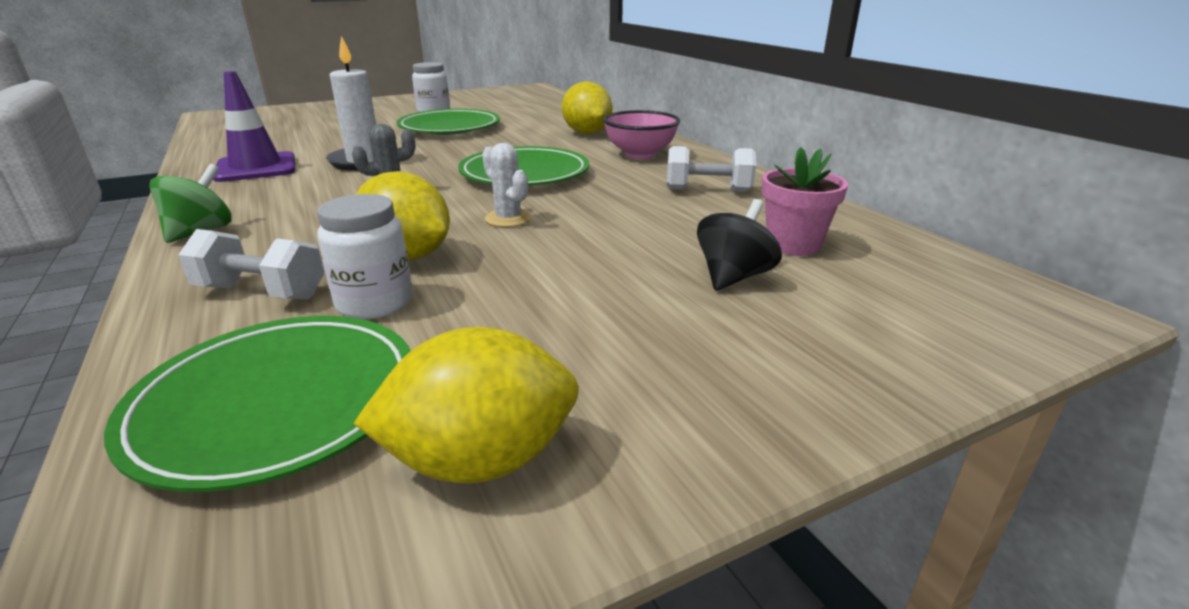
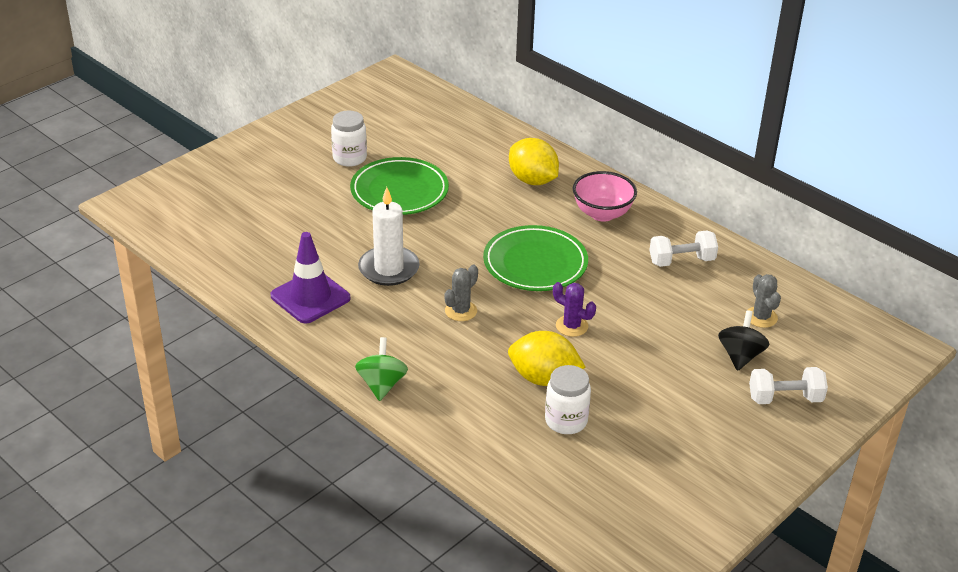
camera: 20 degrees left, 10 degrees up
(261, 292) = (494, 427): white dumbbell -> white dumbbell (785, 398)
(277, 403) = (587, 489): green plate -> none
(480, 460) = (695, 492): yellow lemon -> none
(508, 219) = (571, 326): white cactus -> purple cactus
(793, 245) = (761, 317): pink flower pot -> grey cactus

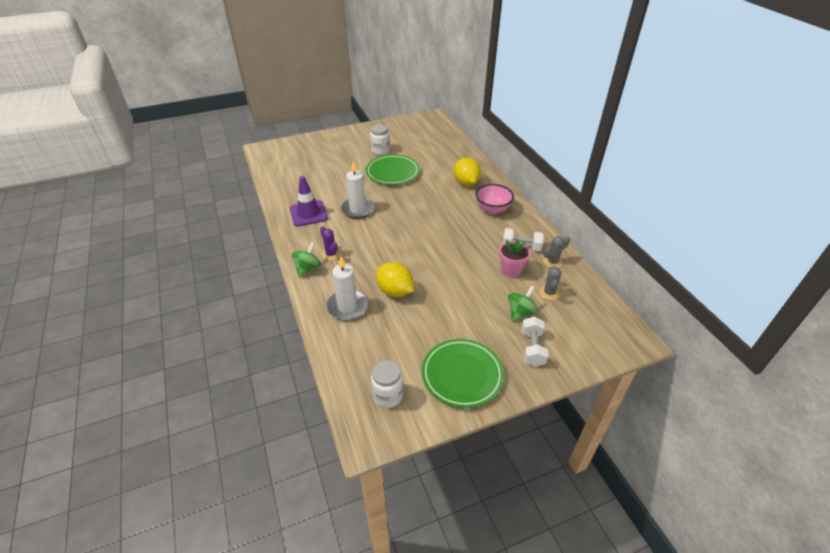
camera: 25 degrees right, 5 degrees up
(461, 311) = (377, 241): grey cactus -> grey cactus (552, 262)
(489, 422) = (347, 307): none -> white candle
(535, 263) = (436, 226): green plate -> green plate (462, 375)
(566, 421) = (389, 319): white jar -> white jar (388, 396)
(571, 326) = (431, 266): purple cactus -> purple cactus (331, 254)
(689, 299) = (511, 270): none -> pink flower pot
(740, 356) = (520, 313): black spinning top -> green spinning top
(785, 398) = (532, 348): white dumbbell -> white dumbbell turned 75 degrees clockwise

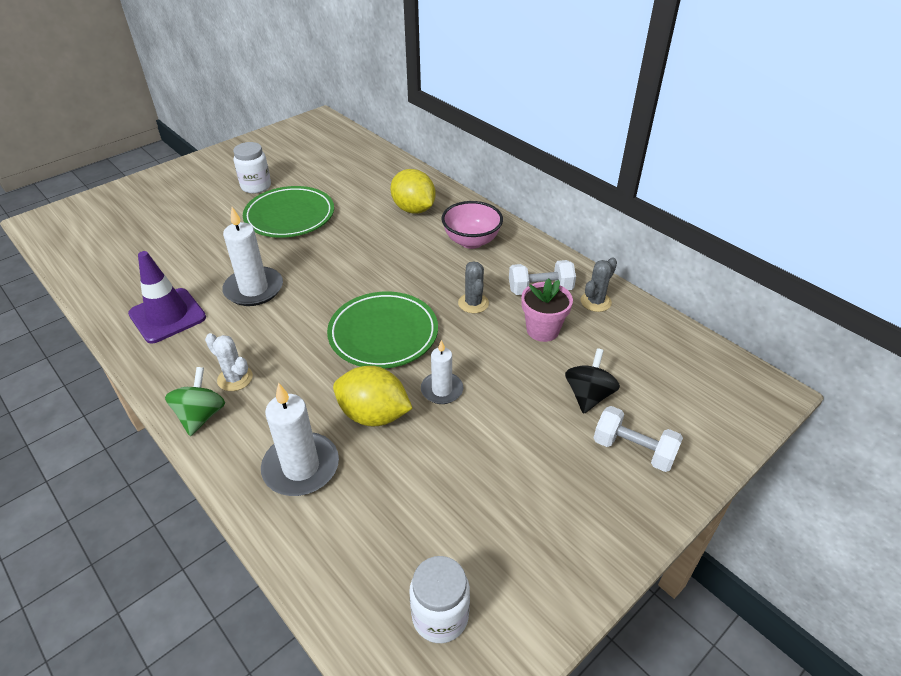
camera: 20 degrees left, 0 degrees up
(331, 254) = (235, 378): purple cactus -> white cactus
(437, 288) = (442, 390): none -> white candle
(462, 375) = (548, 532): green plate -> green plate (383, 334)
(520, 313) = (588, 395): green spinning top -> black spinning top
(532, 348) = (633, 450): white dumbbell -> white dumbbell turned 45 degrees counterclockwise
(549, 293) = (614, 352): grey cactus -> grey cactus (473, 303)

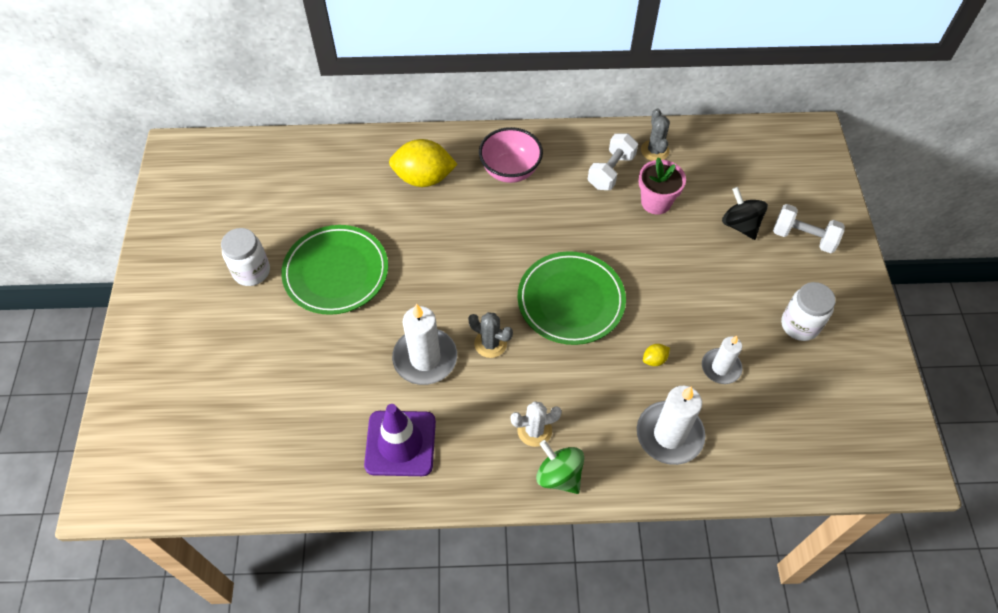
camera: 50 degrees left, 15 degrees up
(374, 415) = (654, 360): yellow lemon -> yellow lemon, size x0.41
(440, 616) = (849, 425): white jar -> white jar (800, 325)
(442, 390) = (664, 303): white candle -> white candle (721, 367)
(473, 303) = (588, 222): grey cactus -> grey cactus (490, 343)
(633, 450) = (803, 237): white dumbbell -> white dumbbell turned 45 degrees clockwise

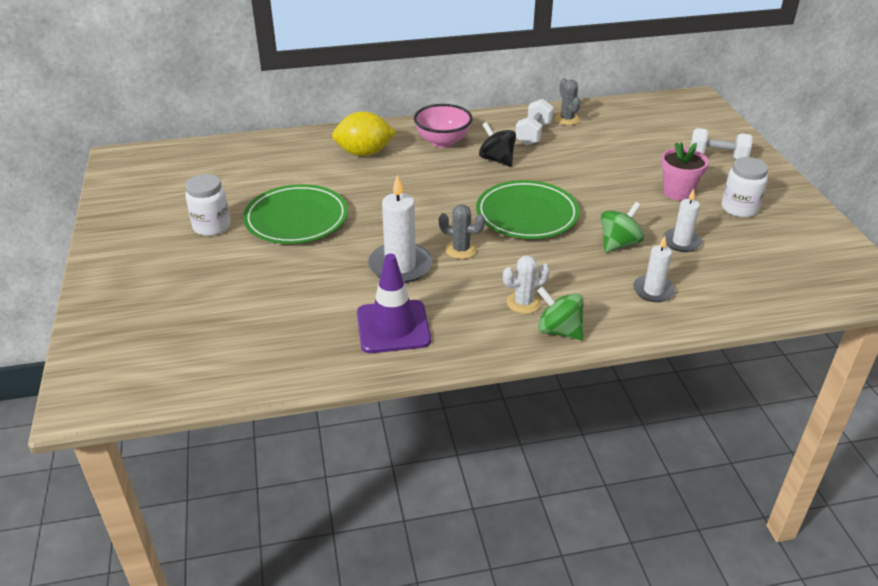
camera: 10 degrees left, 20 degrees down
(654, 360) = (619, 244): yellow lemon -> green spinning top
(656, 202) = (580, 148): pink flower pot -> pink flower pot (678, 192)
(669, 434) = (653, 291): white candle -> white candle, size x0.62
(740, 225) = (659, 154): black spinning top -> black spinning top (497, 160)

